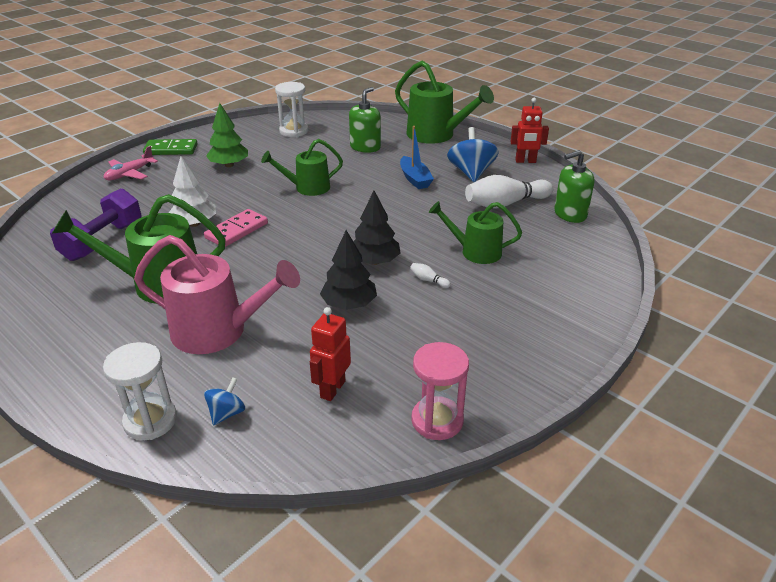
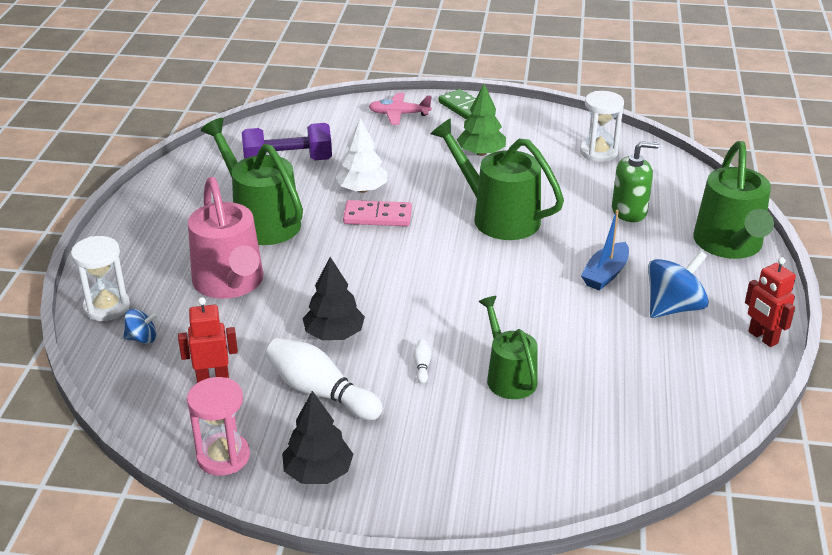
camera: 55 degrees right, 0 degrees up
(307, 188) = (498, 217): green watering can -> green watering can, size x1.59
(374, 261) = (417, 318): black tree -> black tree (318, 472)
(505, 204) = (635, 360): white bowling pin -> white bowling pin (320, 392)
(570, 214) = (676, 420): green soap dispenser -> none

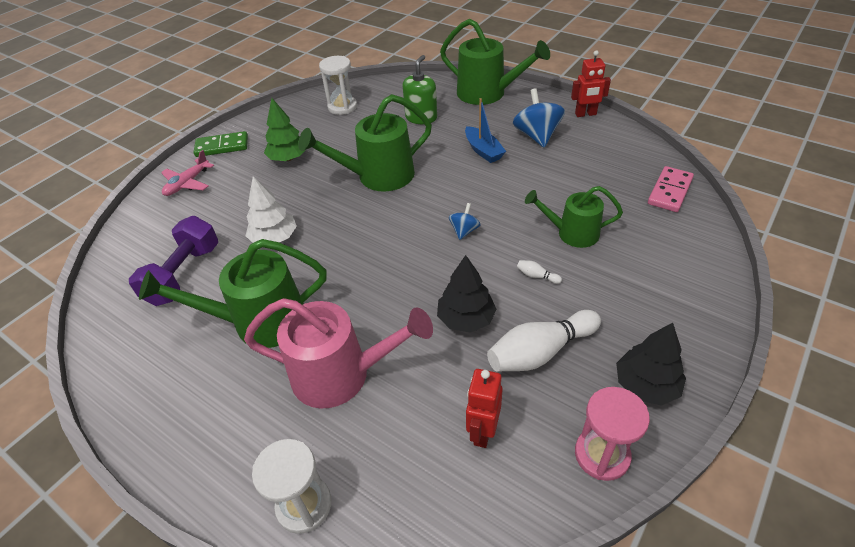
camera: 60 degrees left, 10 degrees up
(142, 338) = (382, 481): blue spinning top -> blue spinning top (464, 231)
(377, 216) = (321, 241): pink domino -> pink domino (670, 191)

